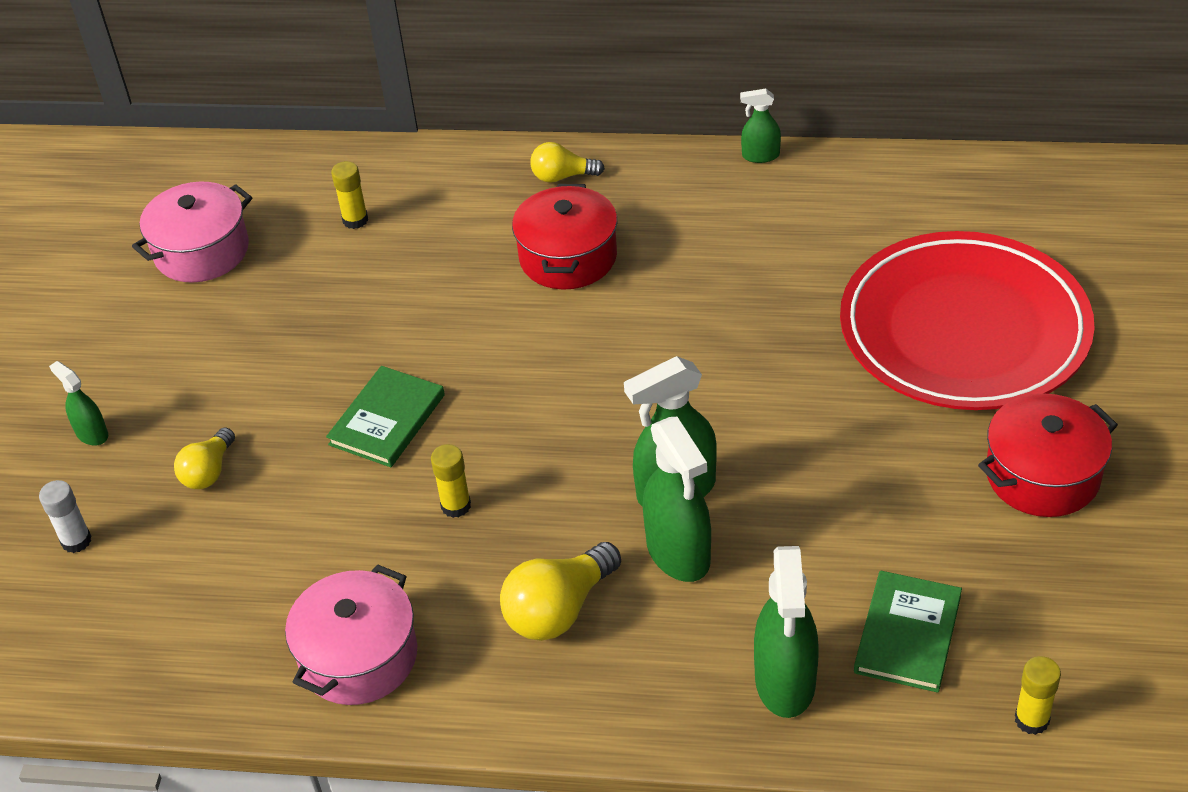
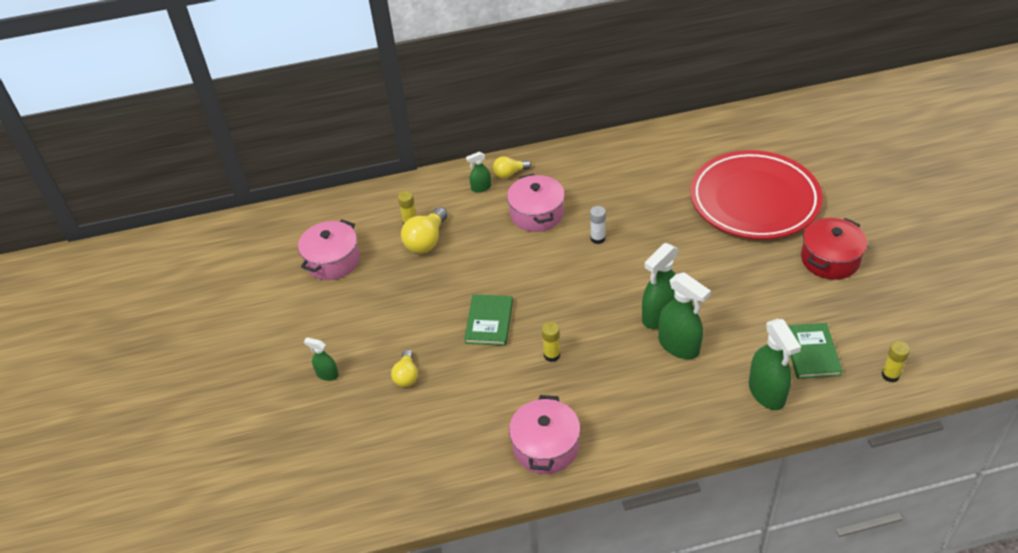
camera: 20 degrees left, 0 degrees up
(76, 541) = (352, 434): white glue stick -> white glue stick (597, 238)
(559, 609) = (635, 391): yellow light bulb -> yellow light bulb (426, 241)
(568, 257) = (536, 214): red pot -> pink pot
(760, 156) = (606, 139): green spray bottle -> green spray bottle (481, 188)

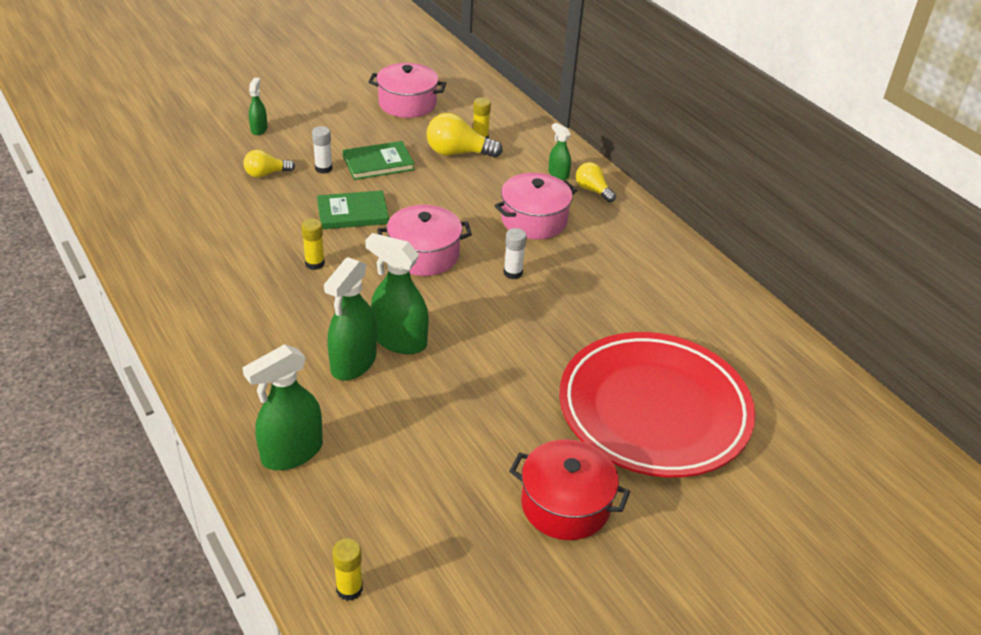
camera: 65 degrees right, 5 degrees down
(414, 333) = (323, 168): none -> white glue stick
(545, 446) = (185, 278): pink pot -> pink pot (424, 255)
(811, 352) = (372, 494): green book -> green book (378, 163)

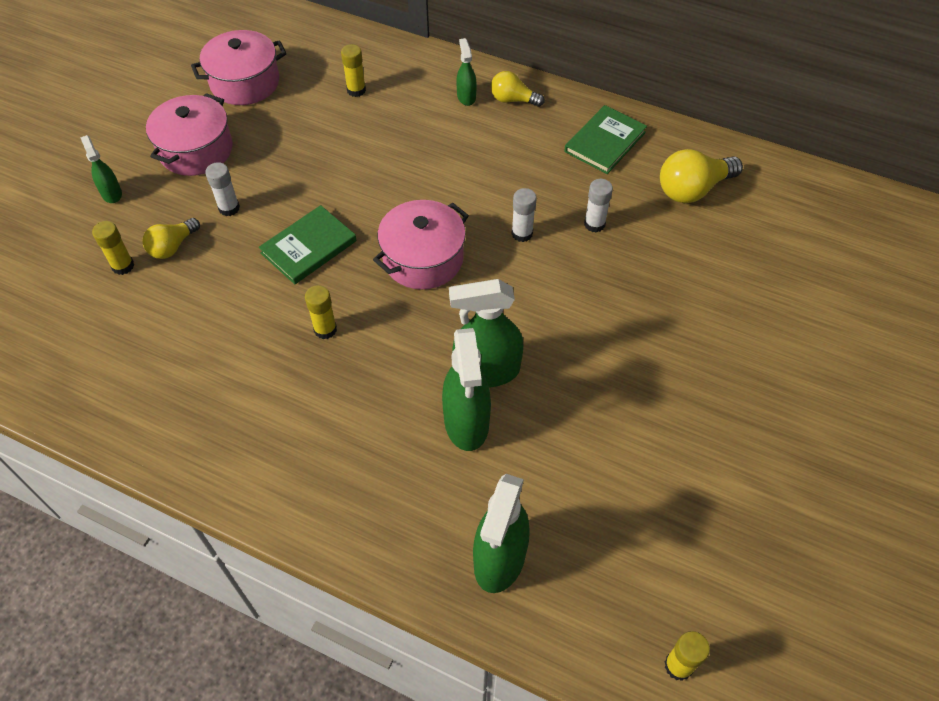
camera: 30 degrees left, 15 degrees up
(225, 170) = (123, 266): none -> yellow glue stick
(378, 163) = (280, 172): green book -> green book (605, 142)
(458, 153) = (350, 119): yellow light bulb -> yellow light bulb (693, 189)
(534, 220) = (489, 162): pink pot -> pink pot (196, 150)
(558, 174) = (466, 97): green spray bottle -> green spray bottle turned 60 degrees clockwise
(565, 504) = (772, 455): red pot -> none
(576, 292) = (594, 224): none -> white glue stick
(654, 410) = (759, 312): red plate -> none

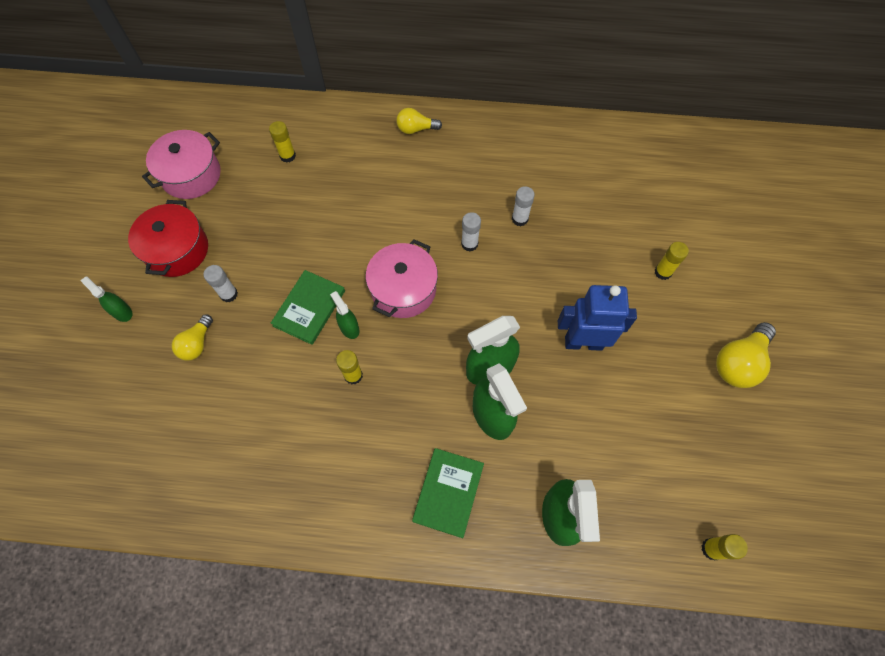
camera: 20 degrees left, 10 degrees up
(123, 266) = (162, 375): yellow glue stick -> yellow glue stick (663, 272)
(196, 150) = (177, 250): pink pot -> red pot
(466, 97) = (378, 137): green spray bottle -> green spray bottle (349, 328)
(605, 142) = (500, 146): green book -> green book (448, 492)
(614, 378) = (583, 342): none -> blue robot
(693, 189) = (579, 167): yellow light bulb -> yellow light bulb (738, 362)

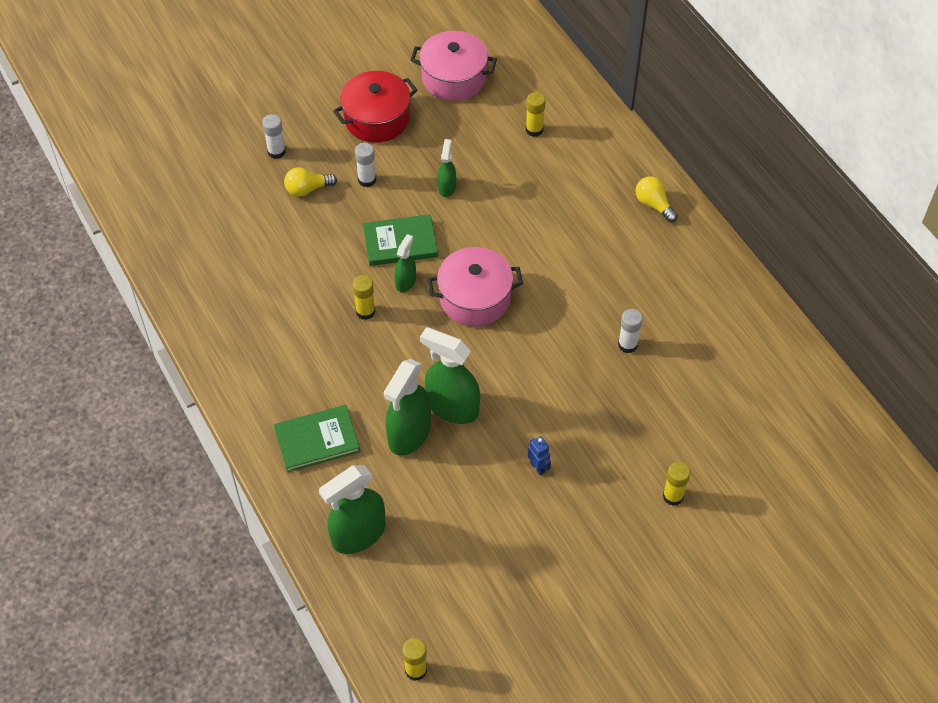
camera: 55 degrees right, 10 degrees down
(122, 312) = (294, 123): green spray bottle -> green spray bottle (447, 187)
(469, 244) = (564, 320): white glue stick -> white glue stick (276, 152)
(583, 342) = (538, 467): blue robot -> blue robot, size x0.42
(738, 362) = (625, 610): yellow light bulb -> none

